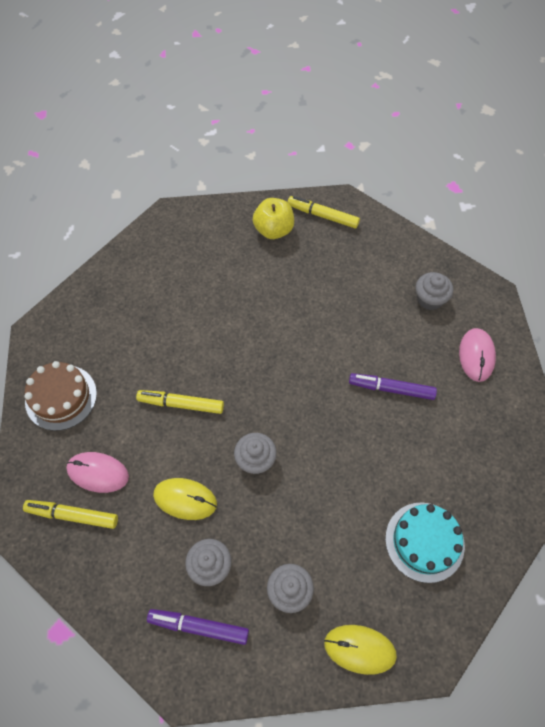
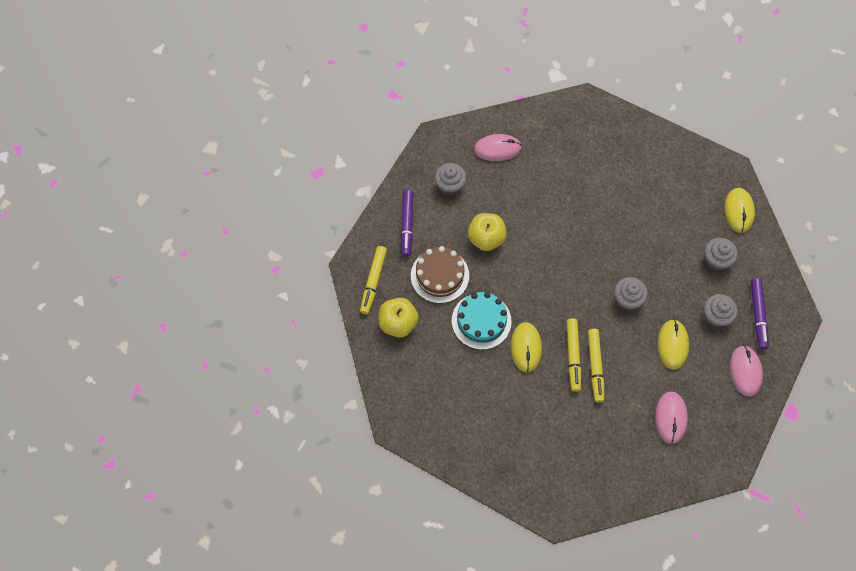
camera: 100 degrees left, 5 degrees up
(61, 397) = (614, 470): brown cake -> brown cake (439, 275)
(73, 515) = (709, 427): yellow marker -> yellow marker (573, 356)
(127, 583) = (745, 371): none -> pink mouse
(220, 339) = (526, 347): none -> yellow mouse
(358, 323) = (486, 238): none -> yellow apple
(391, 389) = (542, 208): purple marker -> purple marker (407, 225)
(424, 541) = (656, 177): turquoise cake -> turquoise cake (481, 321)

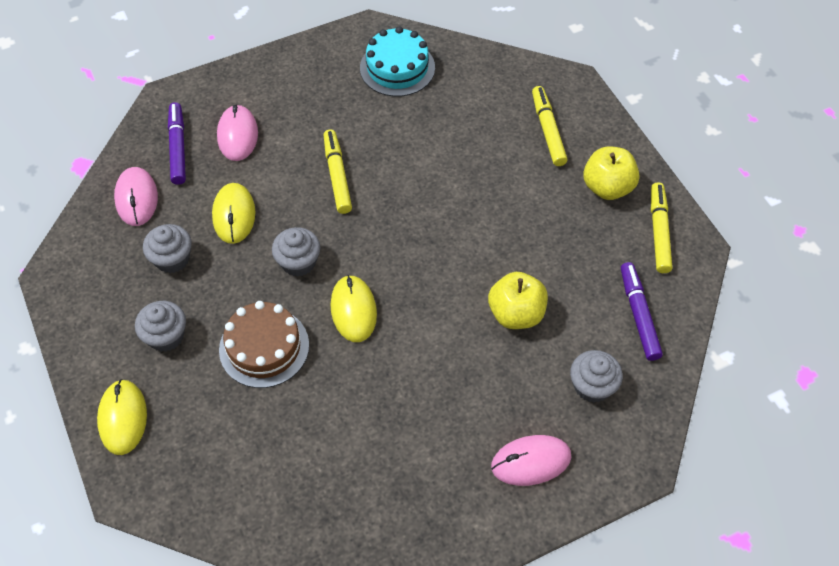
camera: 170 degrees right, 10 degrees down
(439, 275) = (569, 253): brown cake -> brown cake (264, 347)
(481, 321) = (497, 206): turquoise cake -> turquoise cake (397, 68)
(526, 347) = (431, 184): yellow mouse -> yellow mouse (353, 310)
(573, 356) = (368, 183): yellow marker -> yellow marker (548, 130)
(757, 315) = (111, 269): purple marker -> purple marker (178, 147)

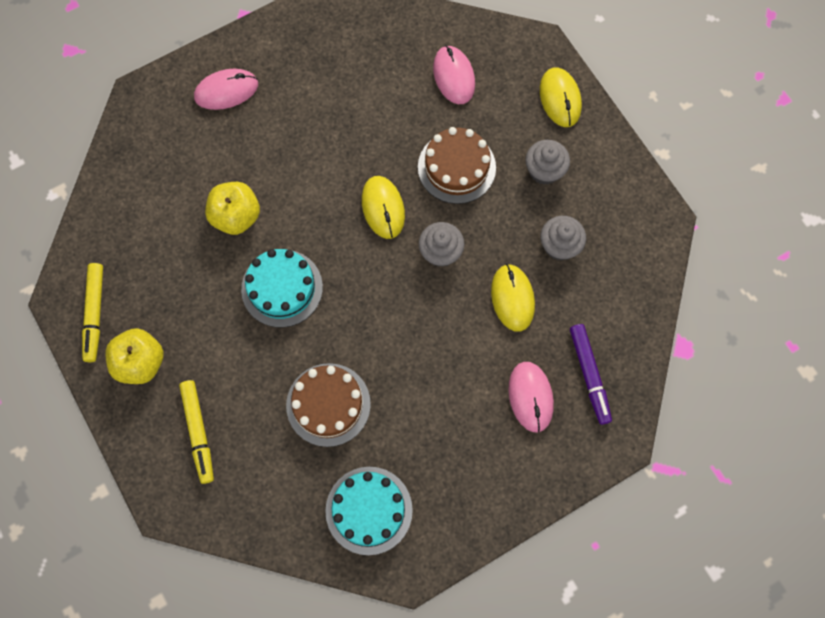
camera: 175 degrees right, 15 degrees up
(136, 198) = (613, 309): pink mouse -> pink mouse (454, 76)
(337, 175) = (417, 354): yellow marker -> none
(427, 142) = (328, 404): none -> brown cake
(467, 241) = (282, 288): none -> turquoise cake
(592, 386) = (172, 156): grey cupcake -> none
(639, 315) = (125, 224): purple marker -> none

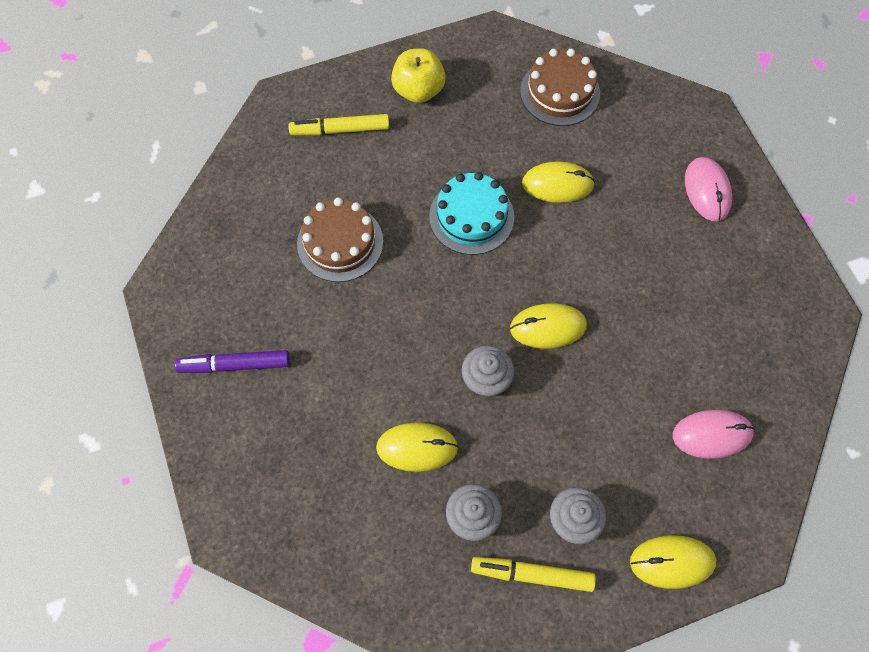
camera: 100 degrees right, 5 degrees down
(95, 314) = (474, 58): yellow marker -> yellow marker (532, 574)
(236, 216) = (557, 184): yellow apple -> yellow mouse
(369, 510) = (226, 264): turquoise cake -> none
(456, 167) = (589, 415): brown cake -> brown cake (560, 92)
(530, 397) = (299, 444): pink mouse -> none
(589, 375) = (309, 515): purple marker -> purple marker (235, 365)

